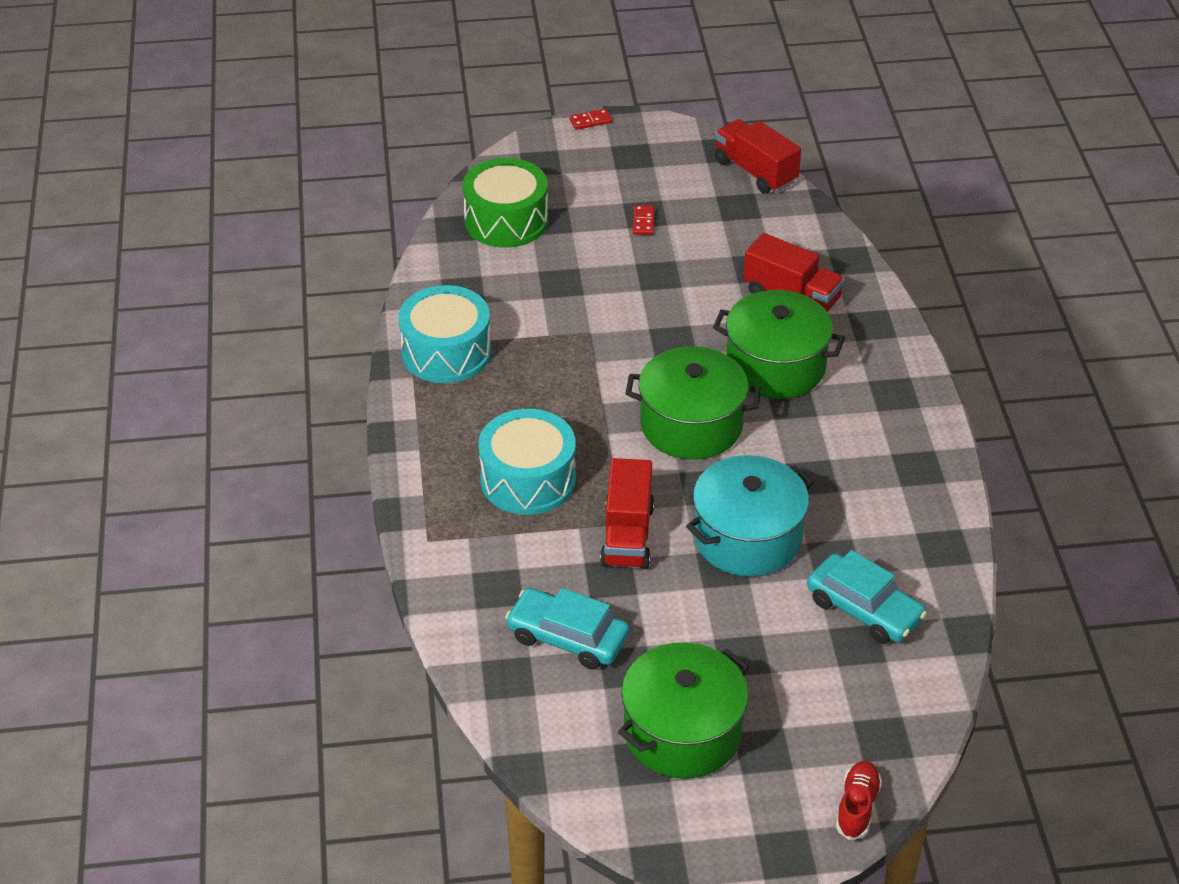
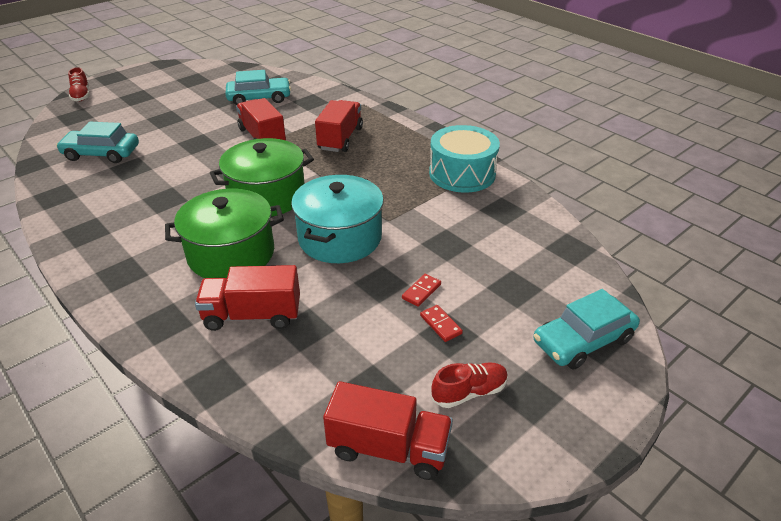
camera: 145 degrees right, 5 degrees down
(506, 220) = (545, 271): green drum -> none
(528, 479) = (340, 139): turquoise drum -> red truck
(550, 166) = (583, 340): none -> turquoise car
(590, 121) = (620, 420): red domino -> red domino (421, 291)
(671, 175) = (469, 392): none -> red shoe
(682, 732) = (179, 91): green pot -> none
(747, 538) = (190, 158): turquoise pot -> turquoise pot (340, 238)

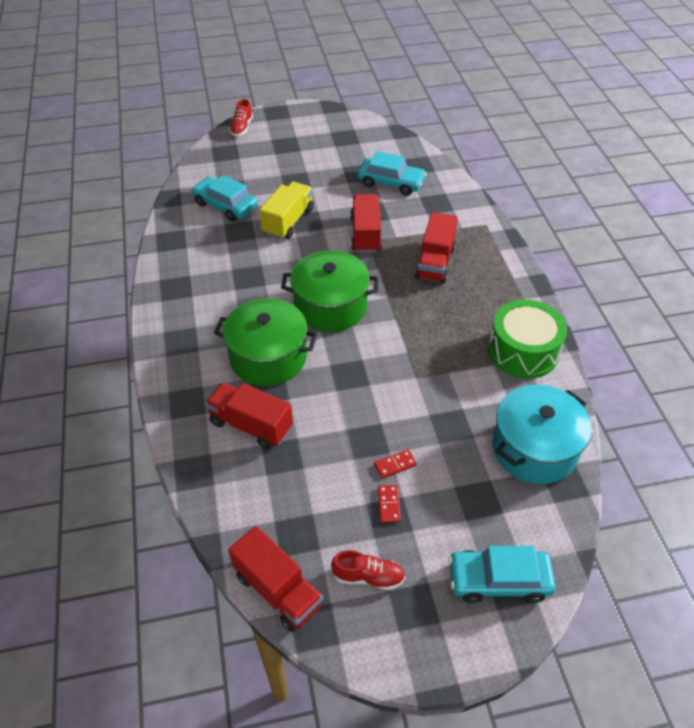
camera: 30 degrees right, 10 degrees up
(178, 148) = (288, 221): none -> yellow truck
(340, 139) = (435, 262): red truck -> red truck turned 150 degrees clockwise
(340, 238) = (363, 378): turquoise pot -> turquoise pot (534, 449)
(462, 174) = (523, 351): turquoise drum -> green drum

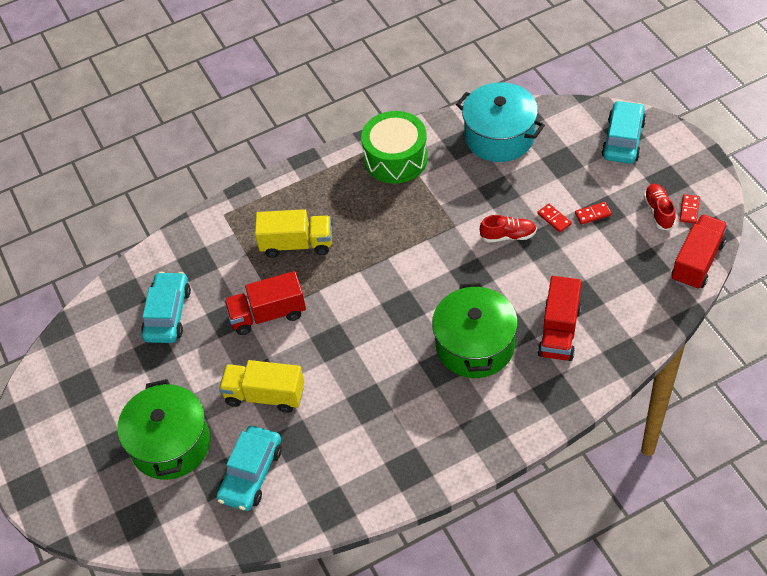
camera: 100 degrees left, 5 degrees up
(242, 128) = (75, 519): red shoe -> red shoe (508, 235)
(330, 306) = (389, 315): green pot -> green pot (171, 444)
(358, 614) = (689, 210): none -> red domino
(435, 262) = (296, 244): red truck -> yellow truck
(499, 580) = (623, 139): turquoise car -> turquoise car turned 150 degrees counterclockwise

